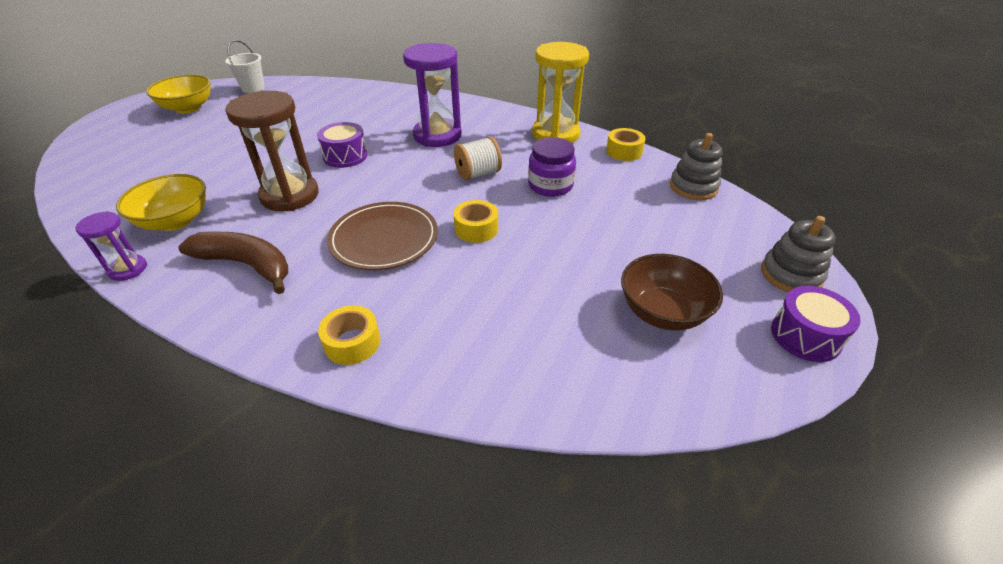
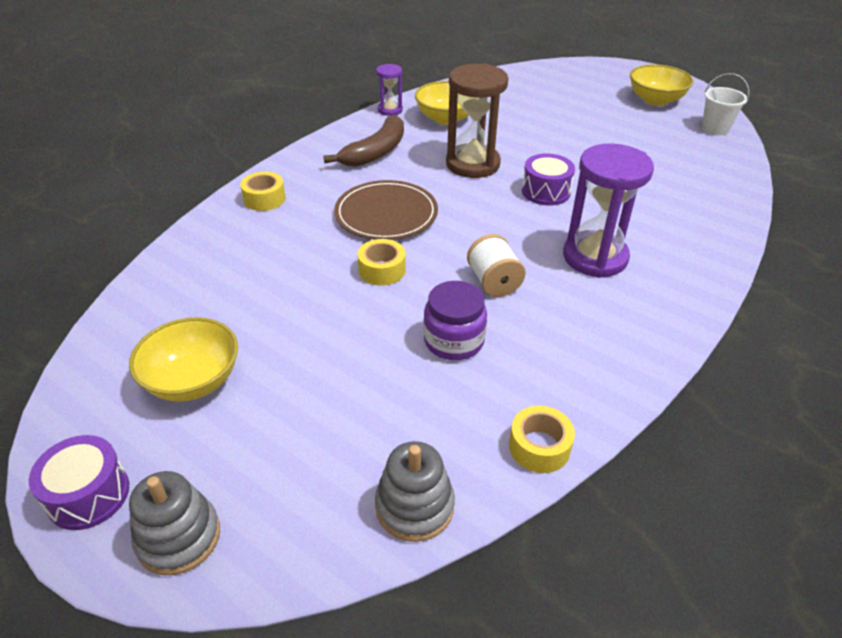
camera: 100 degrees right, 0 degrees up
(555, 134) = (601, 374): yellow hourglass -> none
(663, 312) = (193, 381): brown bowl -> yellow bowl

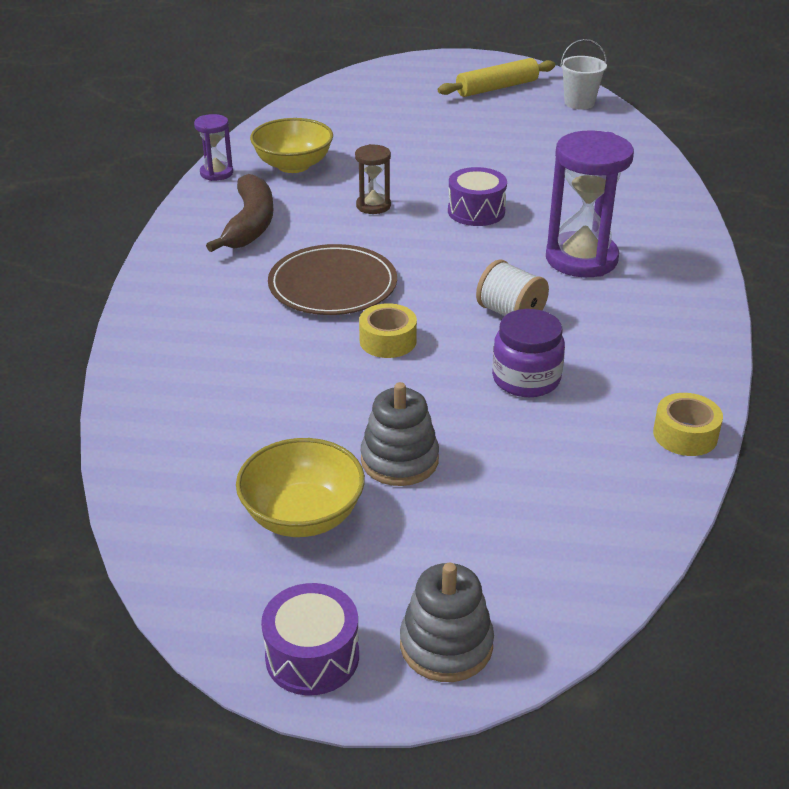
camera: 30 degrees left, 5 degrees down
(264, 199) = (172, 314): yellow tape -> none
(414, 506) = (629, 524): grey stacking toy -> grey stacking toy (399, 460)
(472, 164) = (373, 206): brown hourglass -> brown hourglass, size x0.52
(655, 100) = (497, 88): yellow bowl -> yellow rolling pin

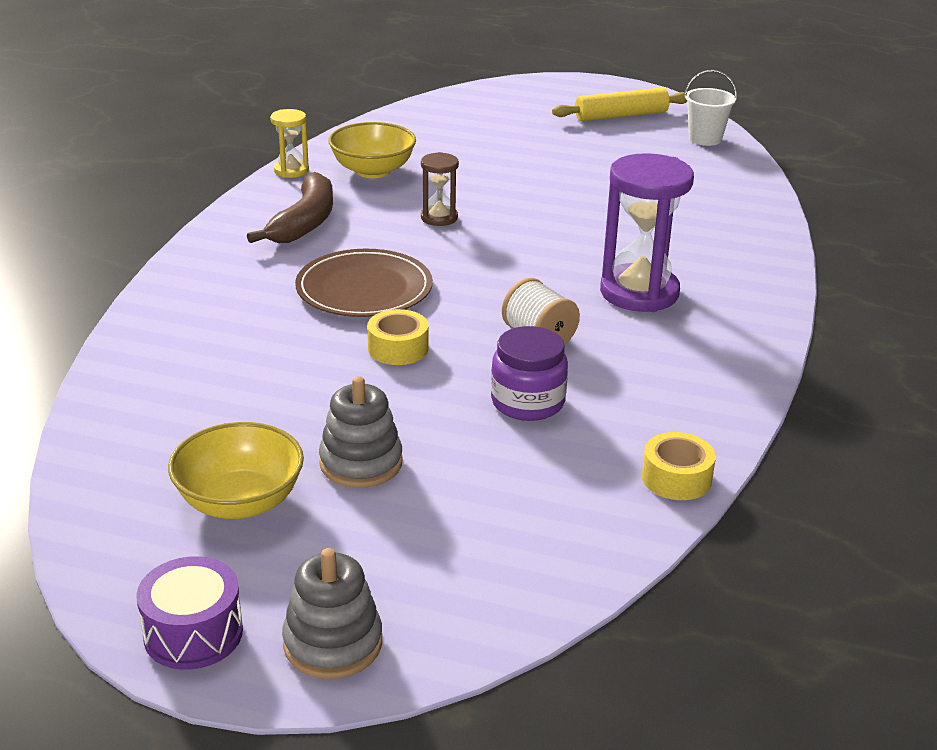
camera: 10 degrees right, 5 degrees down
(216, 173) = (291, 170): purple hourglass -> yellow hourglass
(476, 211) = (545, 234): purple drum -> none

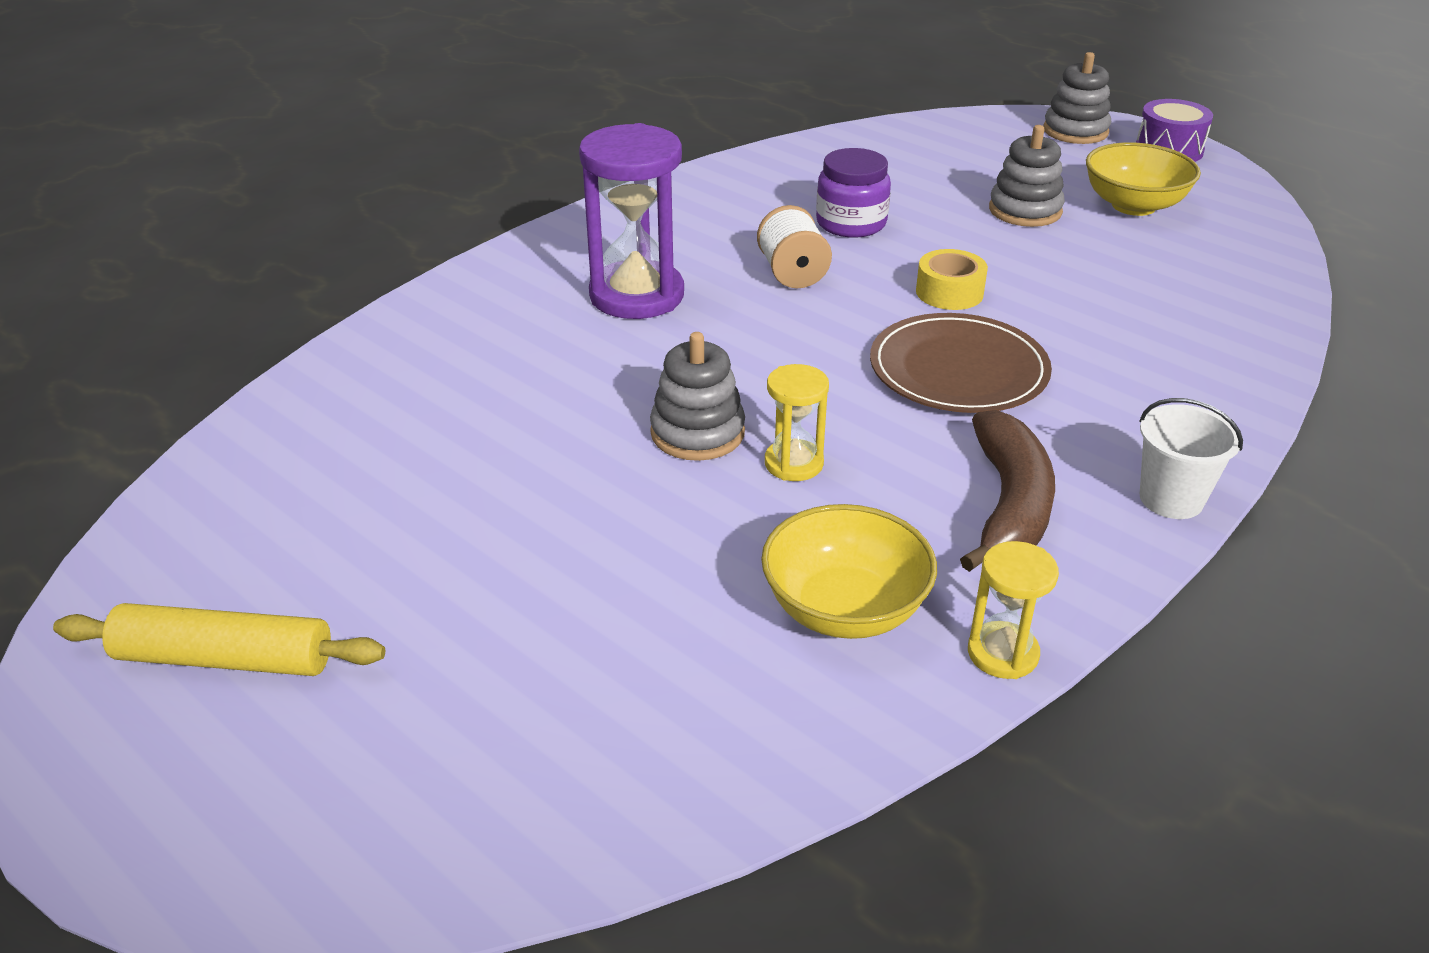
camera: 155 degrees left, 5 degrees up
(304, 222) = (1008, 505): brown banana -> brown banana turned 150 degrees clockwise
(439, 218) = (793, 463): brown hourglass -> yellow hourglass
(508, 221) = (697, 433): none -> grey stacking toy
(676, 478) = (777, 157): yellow tape -> none
(705, 139) = (180, 538): white bucket -> white bucket (1171, 499)

